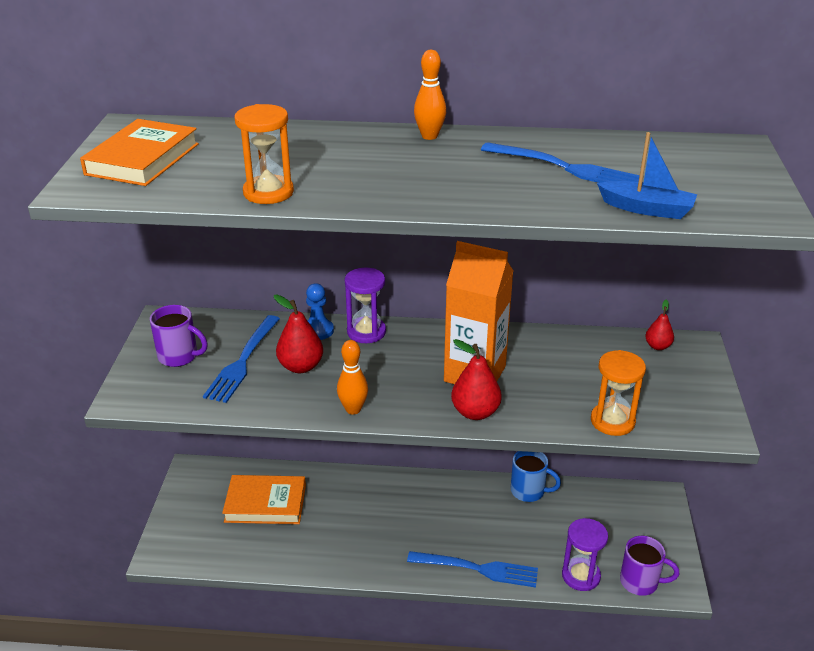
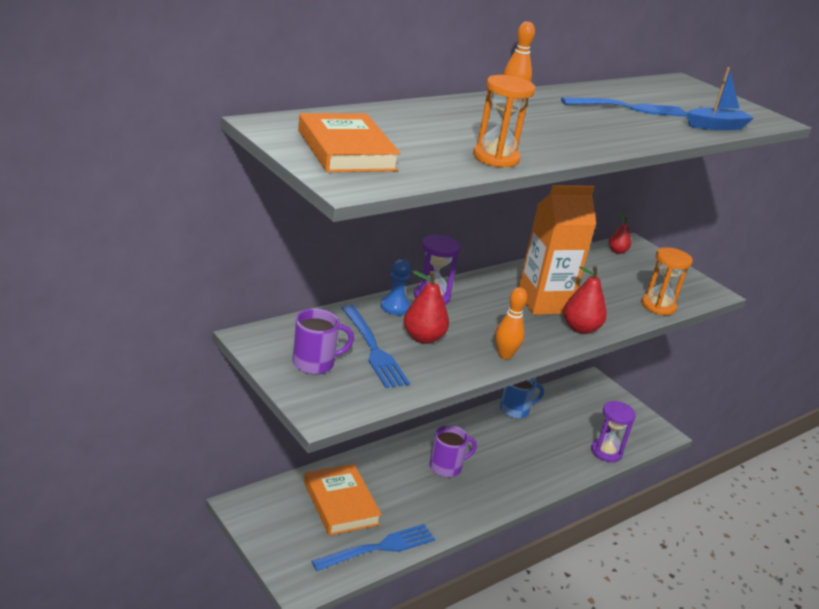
camera: 45 degrees left, 5 degrees down
(265, 503) = (341, 503): orange book -> orange book turned 75 degrees counterclockwise
(477, 569) = (544, 477): blue fork -> blue fork (378, 548)
(640, 582) = (640, 440): purple mug -> purple mug (446, 467)

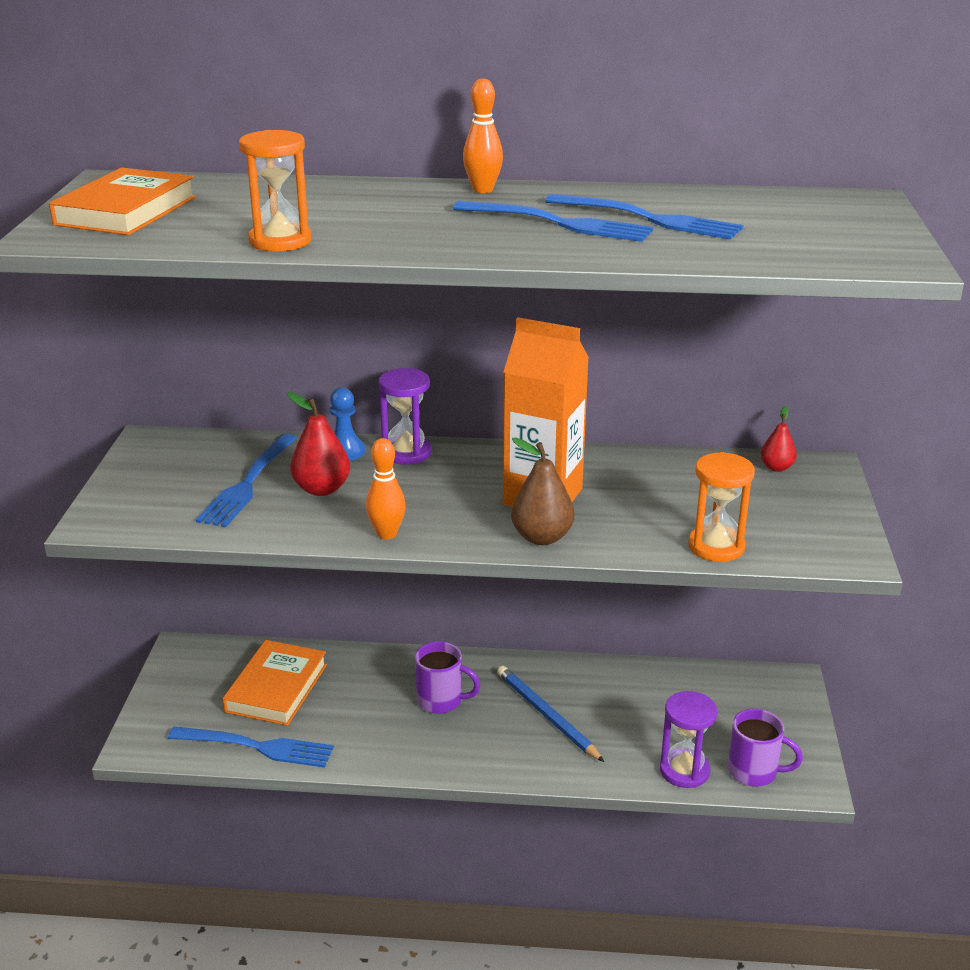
camera: 45 degrees right, 0 degrees up
(315, 363) = (167, 478): purple mug -> purple mug (754, 772)
(510, 451) = (547, 716): none -> blue pencil
(515, 410) = (619, 674): blue mug -> none
(580, 328) = (542, 537): red pear -> brown pear
(599, 118) = (558, 223): none -> blue fork
(716, 126) = (746, 256): blue boat -> none

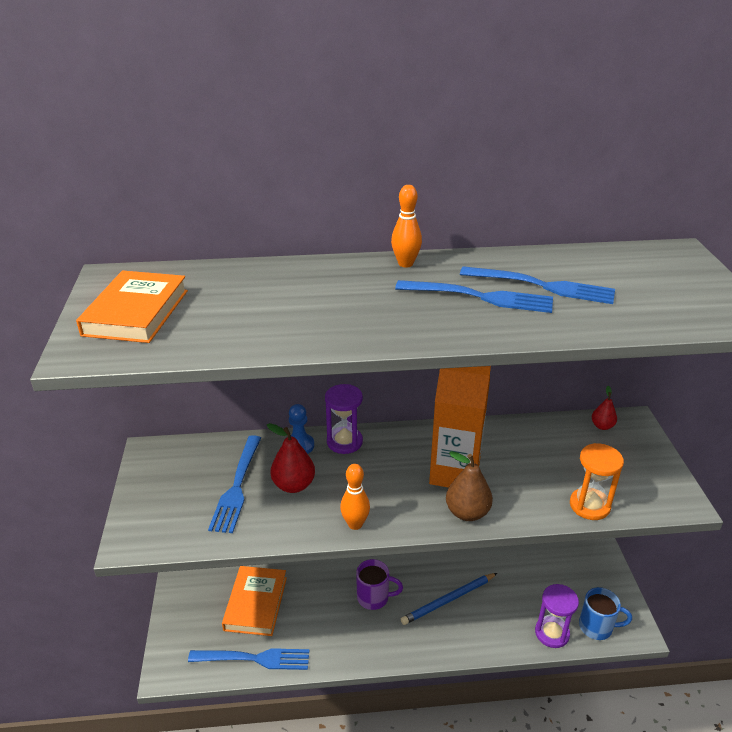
camera: 10 degrees left, 5 degrees up
(280, 241) = (276, 338): orange hourglass -> none
(547, 716) = (449, 600): blue pencil -> blue pencil turned 75 degrees counterclockwise
(754, 772) = (597, 627): purple mug -> blue mug

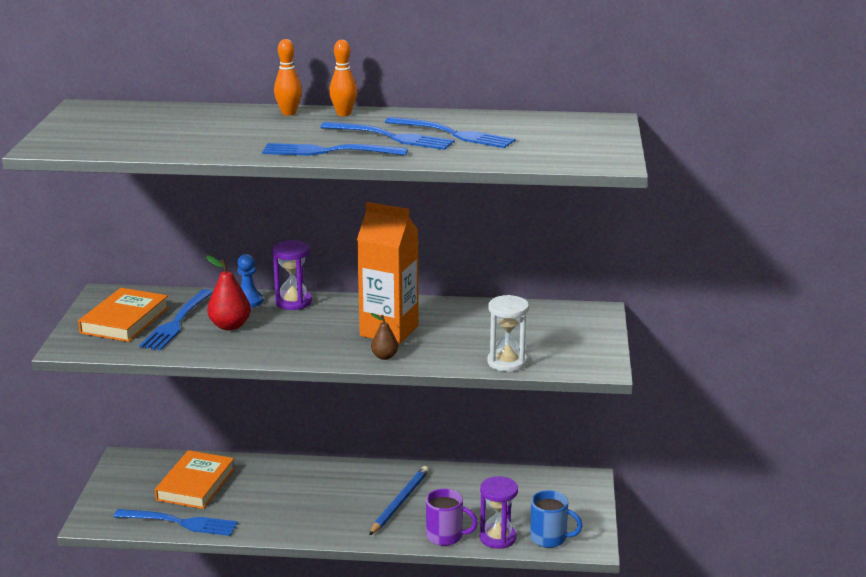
camera: 10 degrees right, 10 degrees down
(136, 312) = (96, 128): orange book -> orange book (125, 320)
(355, 524) = (274, 354): orange bowling pin -> orange bowling pin (289, 113)
(374, 597) = (320, 493): purple mug -> purple mug (446, 536)
(426, 328) = (329, 151): none -> blue fork
(449, 600) = (399, 502): blue pencil -> blue pencil turned 135 degrees clockwise
(467, 512) = (384, 356): brown pear -> brown pear, size x0.61
(589, 505) = (507, 362): orange hourglass -> white hourglass
(602, 426) = (562, 312): red pear -> none

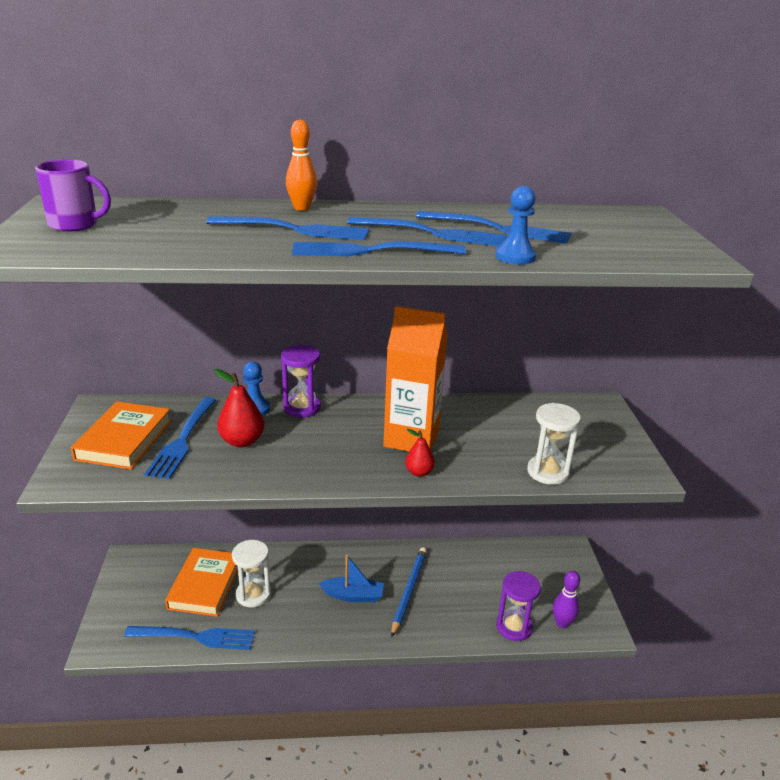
camera: 10 degrees left, 5 degrees up
(242, 494) = (253, 594): none -> white hourglass
(273, 132) = (294, 229): none -> blue fork
(341, 502) = (353, 595): none -> blue boat
(344, 114) = (363, 208): orange bowling pin -> none
(384, 356) = (419, 472): brown pear -> red pear
(446, 536) = (464, 630): purple mug -> purple mug (75, 225)
(448, 158) = (515, 257): none -> blue pawn
(549, 538) = (562, 623): blue mug -> purple bowling pin

